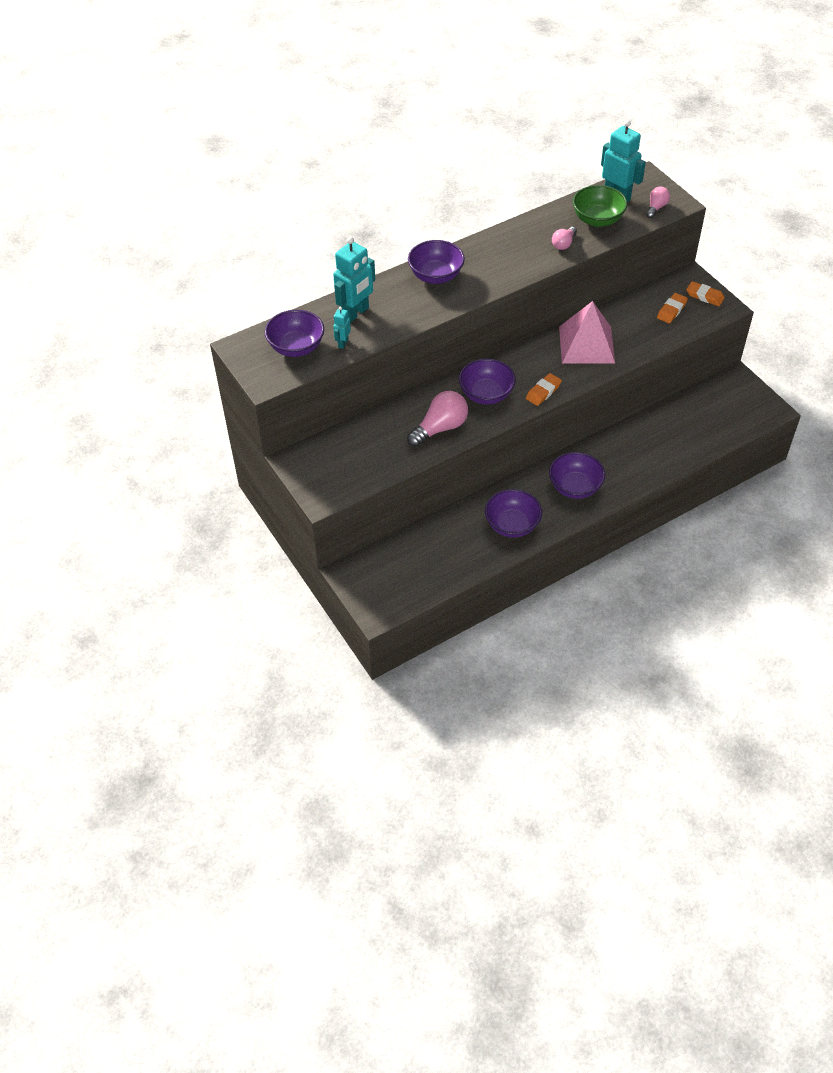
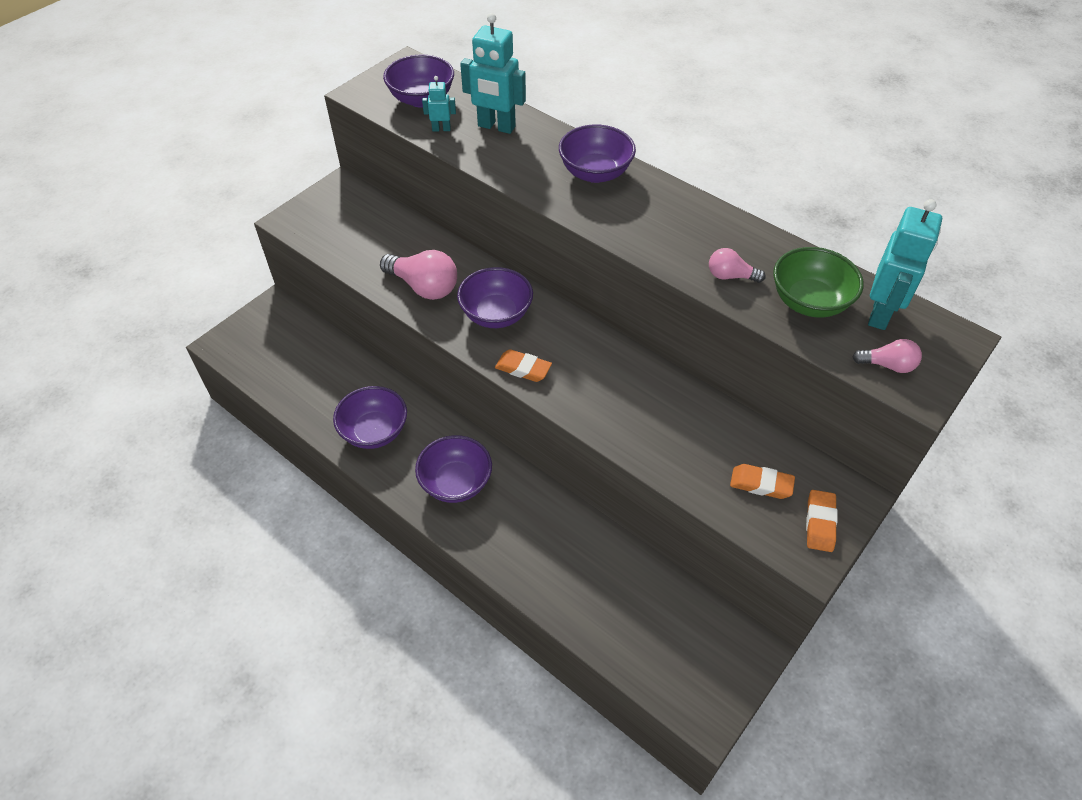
camera: 70 degrees right, 0 degrees up
(586, 344) = (634, 396): pink pyramid -> none

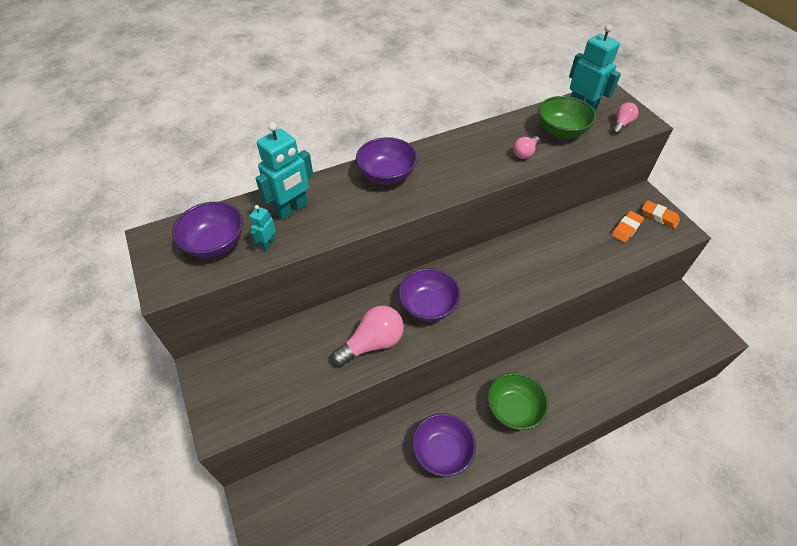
camera: 65 degrees left, 0 degrees up
(456, 483) = (513, 409): purple bowl -> green bowl
(523, 368) = (489, 309): orange eraser -> none

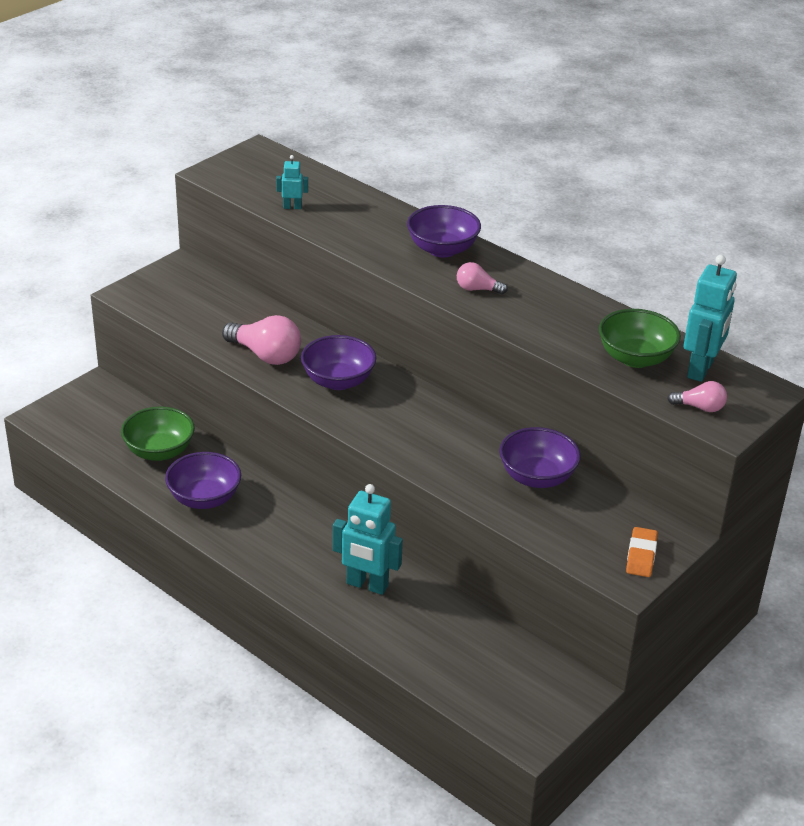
camera: 65 degrees right, 15 degrees down
(215, 244) = (273, 181): purple bowl -> purple bowl (537, 477)
(292, 209) = (347, 207): turquoise robot -> turquoise robot (367, 585)
(513, 409) = (288, 544): green bowl -> green bowl (159, 451)
(525, 153) = (564, 336): pink light bulb -> pink light bulb (477, 289)
(626, 229) = (588, 524): orange eraser -> none

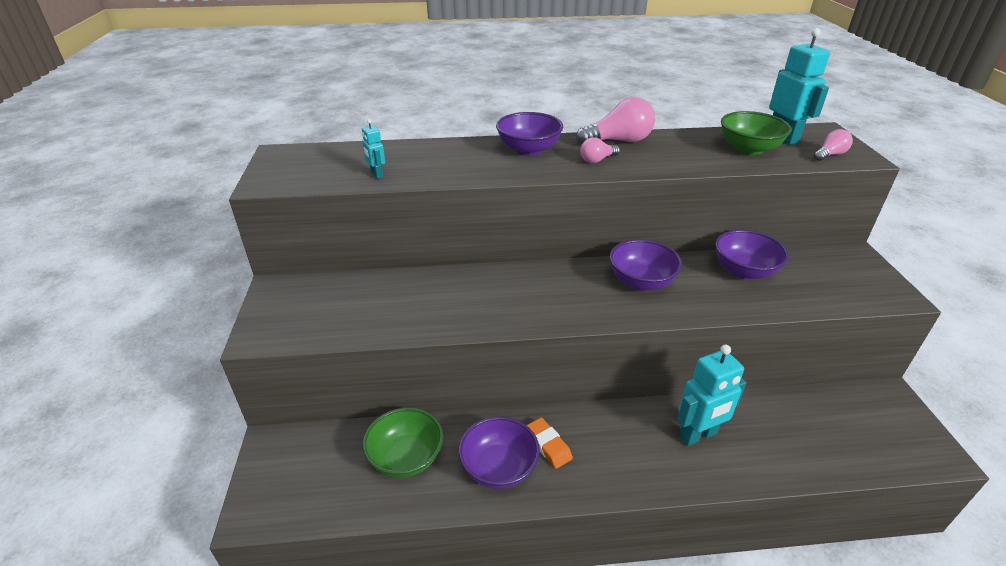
camera: 45 degrees left, 0 degrees up
(266, 355) = (454, 310): pink light bulb -> pink light bulb (619, 141)
(292, 207) = (376, 175): turquoise robot -> turquoise robot turned 75 degrees counterclockwise
(338, 381) = (533, 293): purple bowl -> purple bowl (641, 282)
(641, 556) = (870, 276): orange eraser -> orange eraser (548, 445)

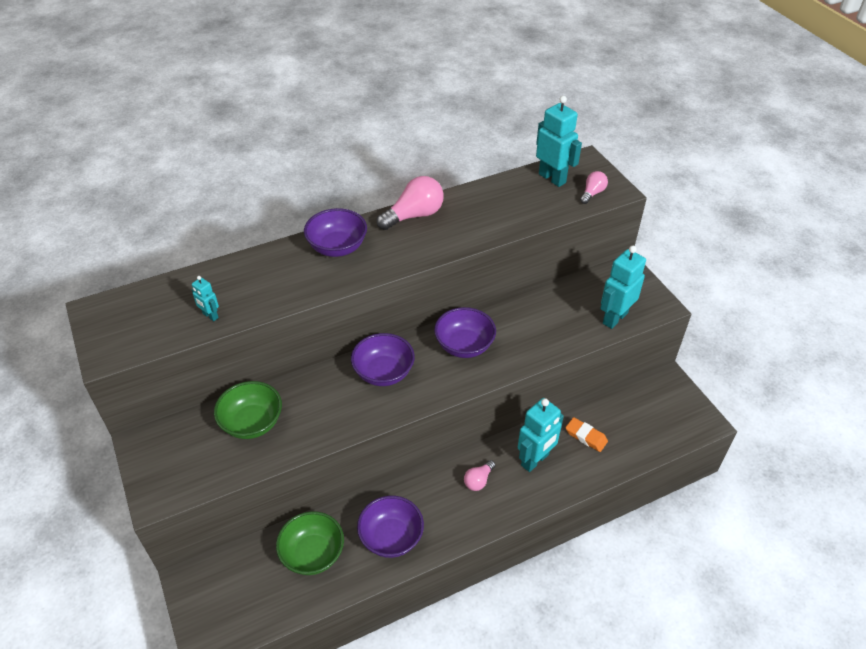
camera: 20 degrees left, 10 degrees up
(548, 445) = (423, 505): orange eraser -> orange eraser (586, 436)
(597, 160) = (403, 247): pink light bulb -> pink light bulb (478, 480)
(744, 271) = (543, 311): purple bowl -> purple bowl (383, 373)
(748, 149) = (527, 201): green bowl -> green bowl (252, 423)
(834, 295) = (614, 318): none -> turquoise robot

